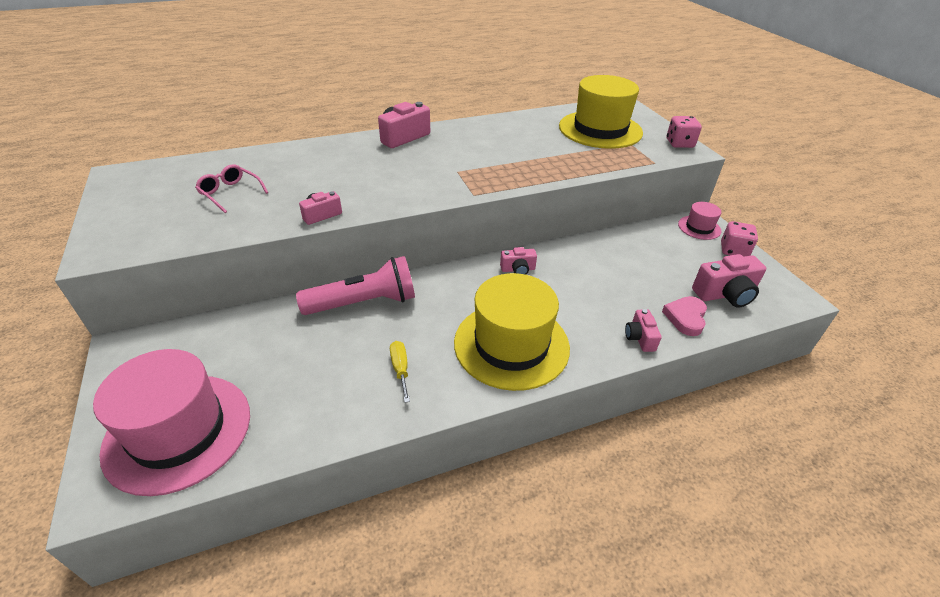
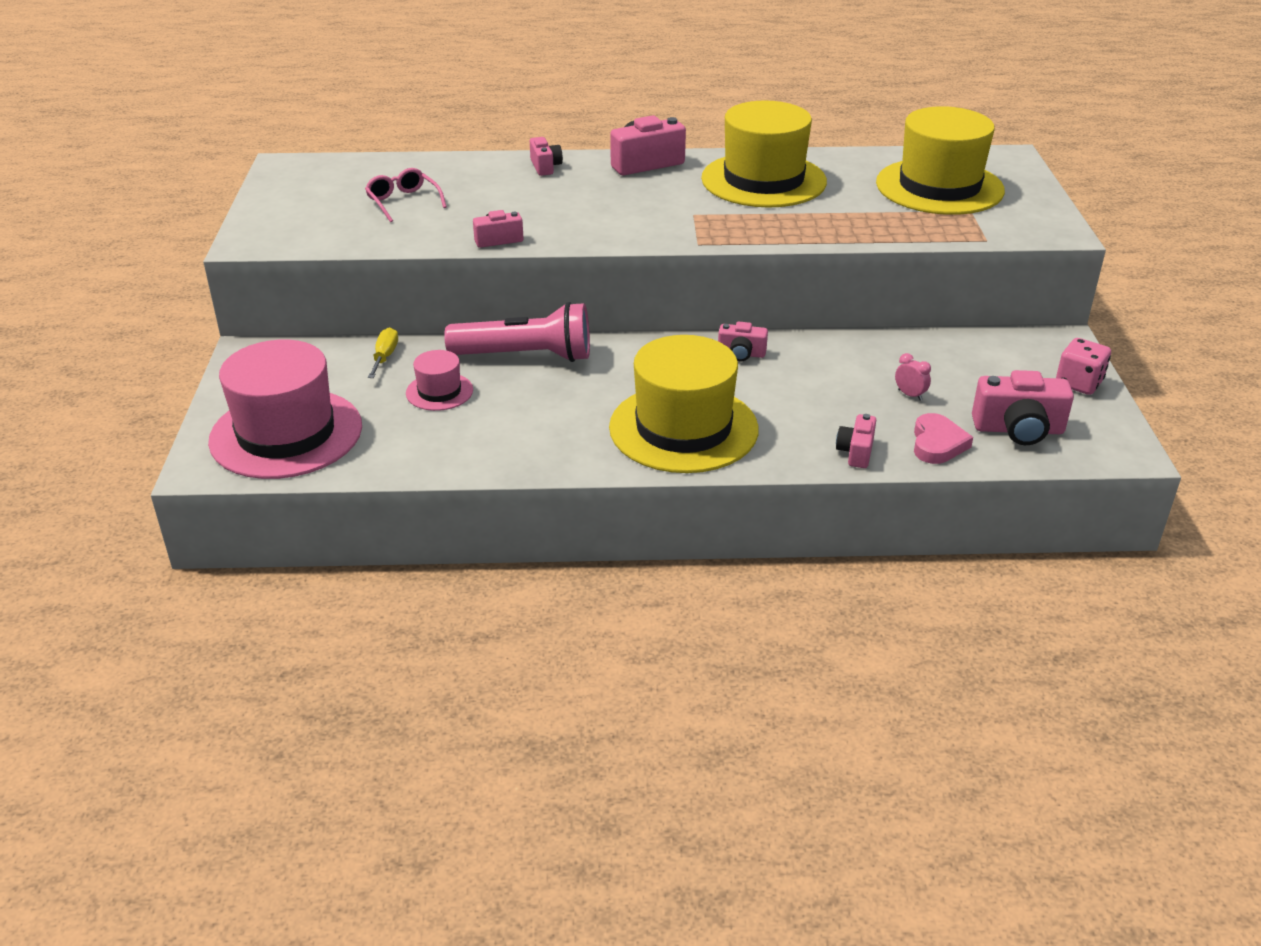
camera: 20 degrees right, 5 degrees down
(332, 149) = (545, 166): none -> pink camera
(400, 369) = (538, 426): yellow screwdriver -> yellow screwdriver (385, 356)
(489, 139) = (763, 180): none -> yellow hat
(644, 281) = (910, 395): none -> pink clock
(679, 143) = (1049, 220): pink dice -> none
(685, 317) = (937, 443): pink heart -> pink heart turned 150 degrees clockwise
(699, 227) = (1048, 347): pink hat -> pink hat (439, 392)

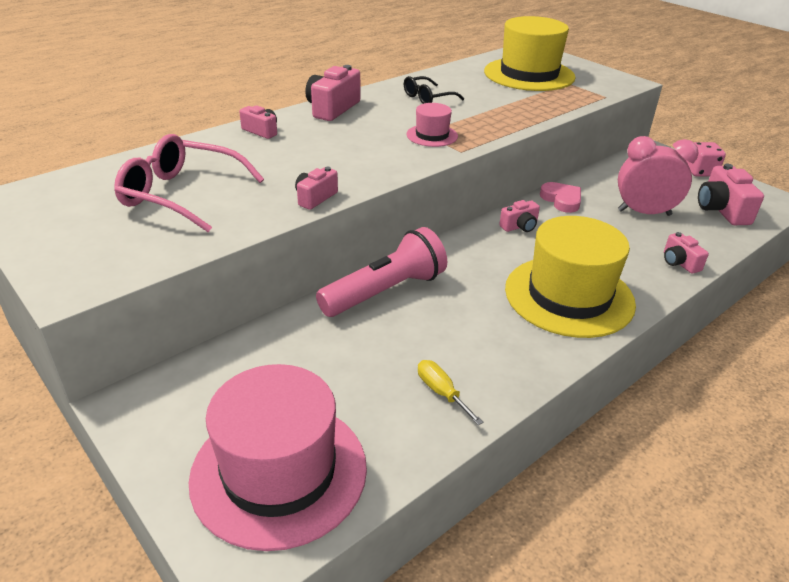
camera: 40 degrees left, 0 degrees up
(385, 356) = (271, 345): yellow screwdriver -> yellow screwdriver (441, 392)
(403, 202) = (182, 195): pink glasses -> pink glasses, size x1.72
(439, 392) = (361, 354): pink hat -> pink hat (432, 135)
(763, 180) = (427, 98): yellow hat -> black glasses
(910, 395) = (644, 213): pink clock -> pink clock, size x2.48
(937, 443) = (704, 237): pink heart -> pink heart (561, 200)
(1018, 429) = (721, 210): pink camera -> pink camera turned 120 degrees clockwise

